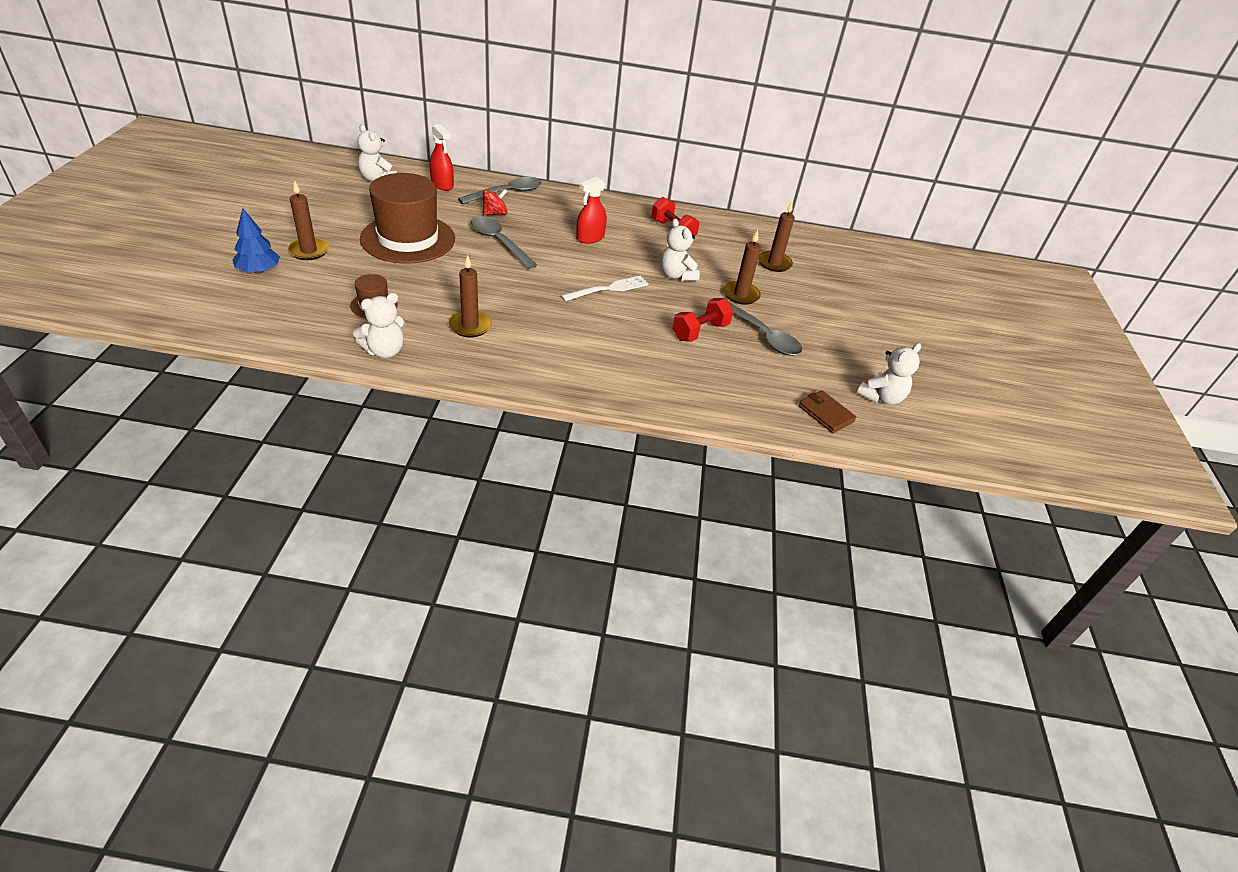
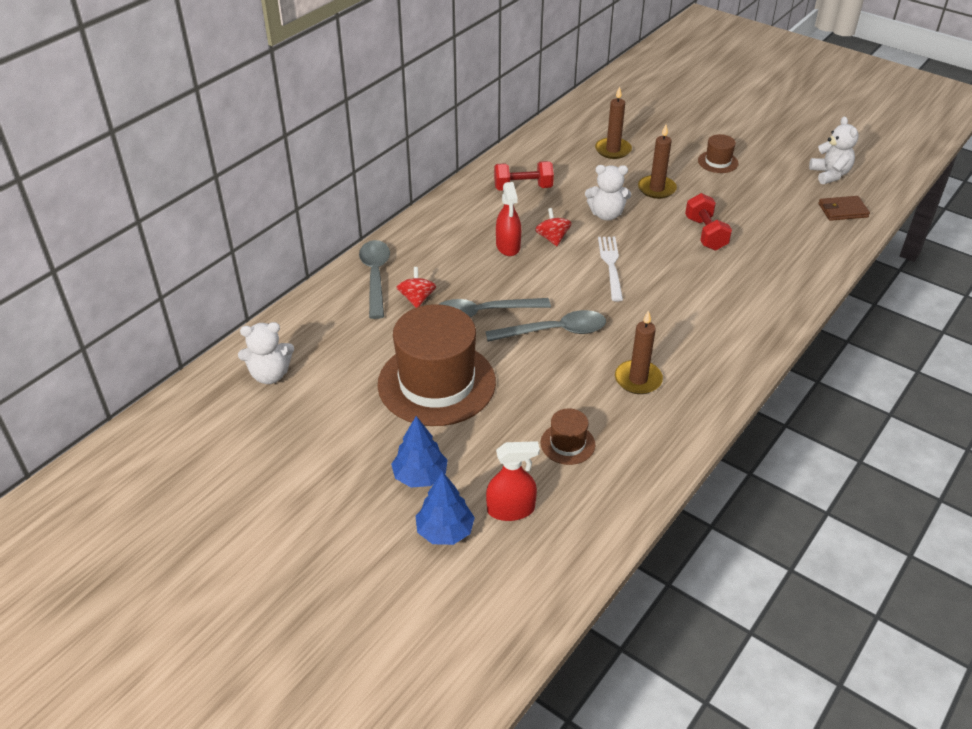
camera: 55 degrees left, 0 degrees up
(309, 251) = (420, 476): brown candle -> blue tree
(384, 351) = (659, 455): white teddy bear -> none
(442, 184) = (321, 322): red spray bottle -> red spray bottle (511, 509)
(619, 255) = (552, 238): none -> red spinning top
(763, 336) = (725, 201): grey spoon -> grey spoon (554, 331)
(821, 322) = (718, 162): none -> brown hat

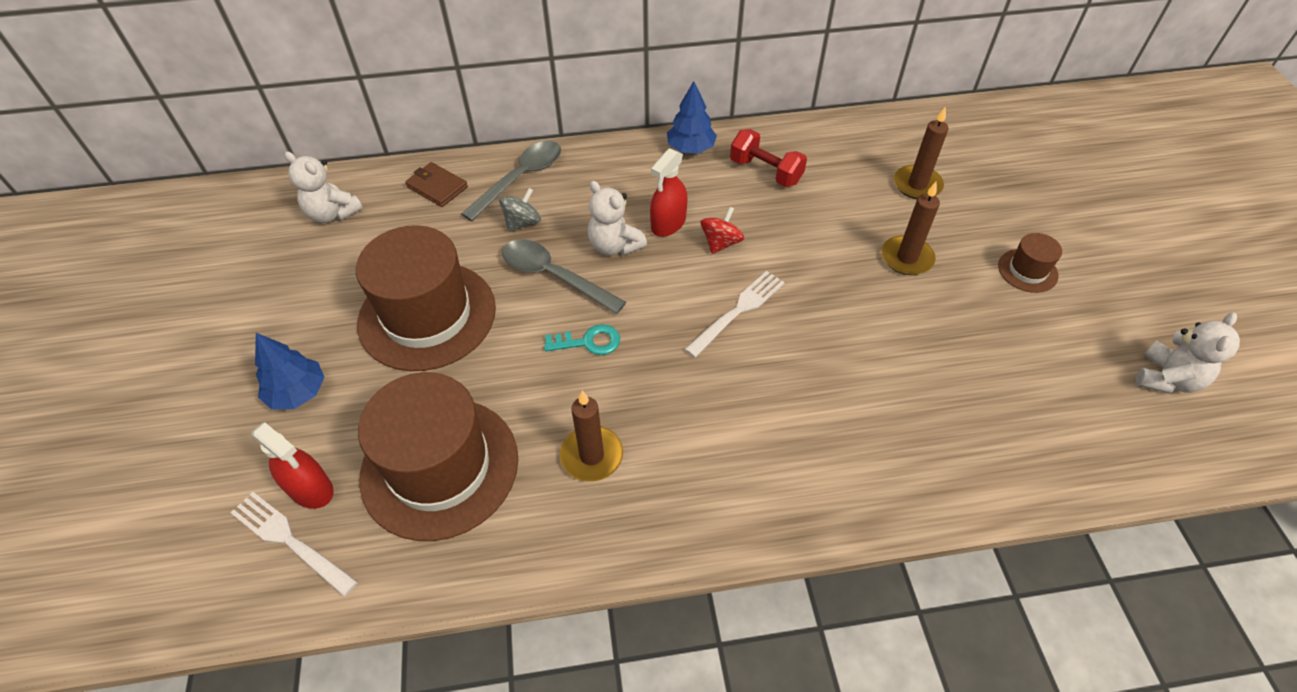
camera: 45 degrees right, 10 degrees up
(417, 299) = (522, 222): red spinning top -> grey spinning top
(445, 531) = (242, 461): blue tree -> blue tree (690, 148)
(541, 539) = (290, 541): none -> white fork
(554, 331) = (588, 342): grey spoon -> turquoise key
(567, 444) = (440, 467): brown hat -> brown hat, size x2.29
(606, 214) = (810, 252): white teddy bear -> white teddy bear (614, 246)
(705, 234) = (891, 346): red dumbbell -> none
(842, 210) = (1119, 437): brown wallet -> brown wallet (437, 187)

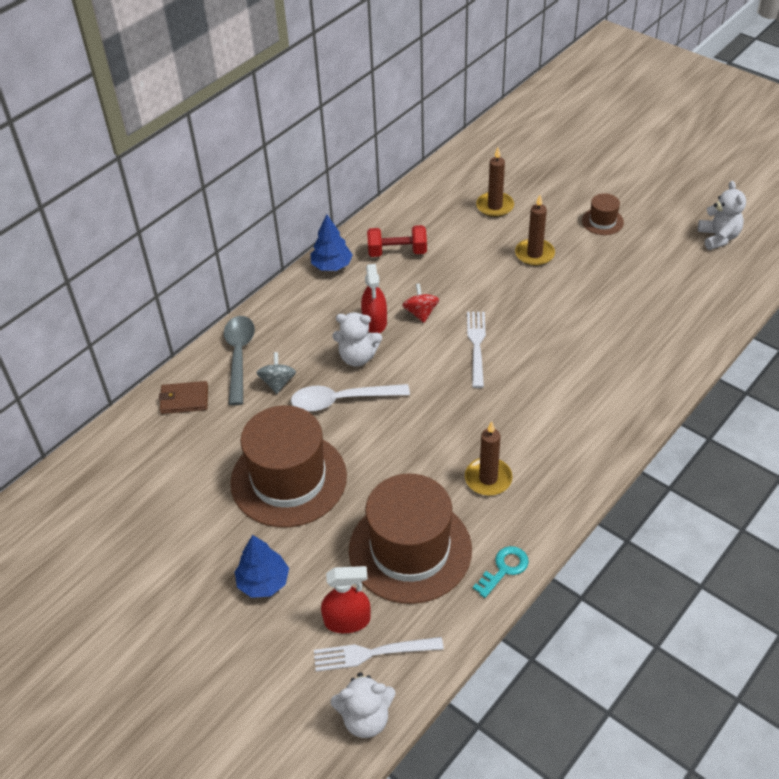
camera: 40 degrees left, 5 degrees down
(332, 214) = (128, 467): white teddy bear -> white teddy bear (365, 718)
(554, 276) = (341, 400): grey spoon -> white spoon
(588, 342) = (411, 422): turquoise key -> turquoise key (504, 569)

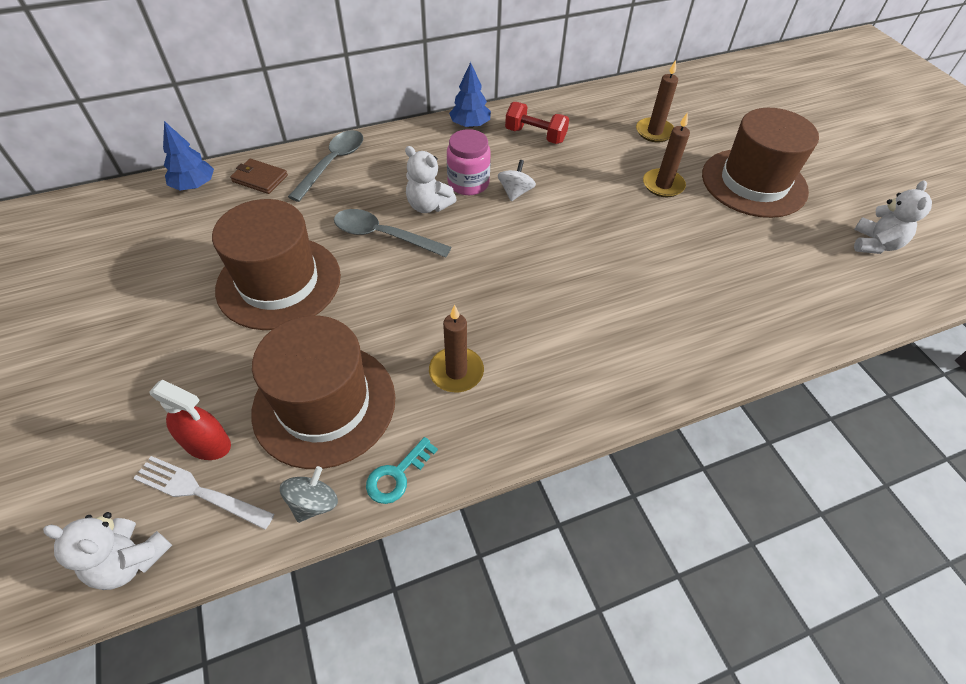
camera: 25 degrees right, 5 degrees up
(263, 582) = (173, 364): blue tree -> blue tree (194, 185)
(278, 382) = (344, 197): grey spinning top -> grey spinning top (313, 503)
(341, 400) = (383, 236): white spoon -> grey spoon
(375, 322) = (468, 183): red spray bottle -> pink jar
(421, 313) = (515, 192): red spinning top -> white spinning top
(476, 346) = (544, 242): white fork -> none
(504, 569) = (397, 475): turquoise key -> turquoise key turned 150 degrees clockwise
(602, 221) = (754, 182): brown hat -> brown hat, size x2.29

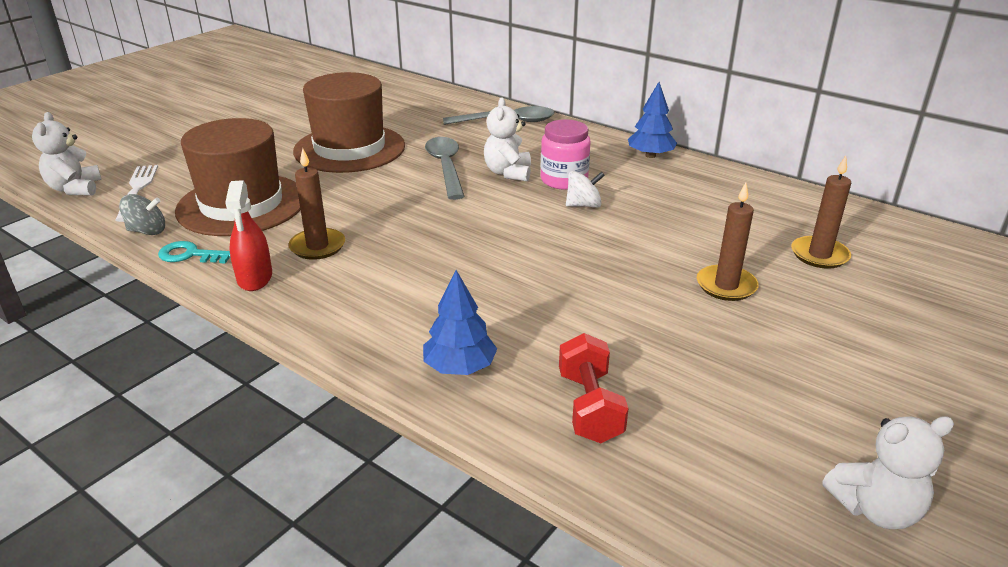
camera: 60 degrees right, 20 degrees down
(194, 185) = (417, 90): blue tree -> blue tree (460, 367)
(207, 443) = (179, 178): red spray bottle -> red spray bottle (255, 278)
(260, 178) = (453, 105): brown wallet -> none
(535, 135) = (689, 190): red dumbbell -> red dumbbell (590, 407)
(754, 182) = (841, 354): brown hat -> none

